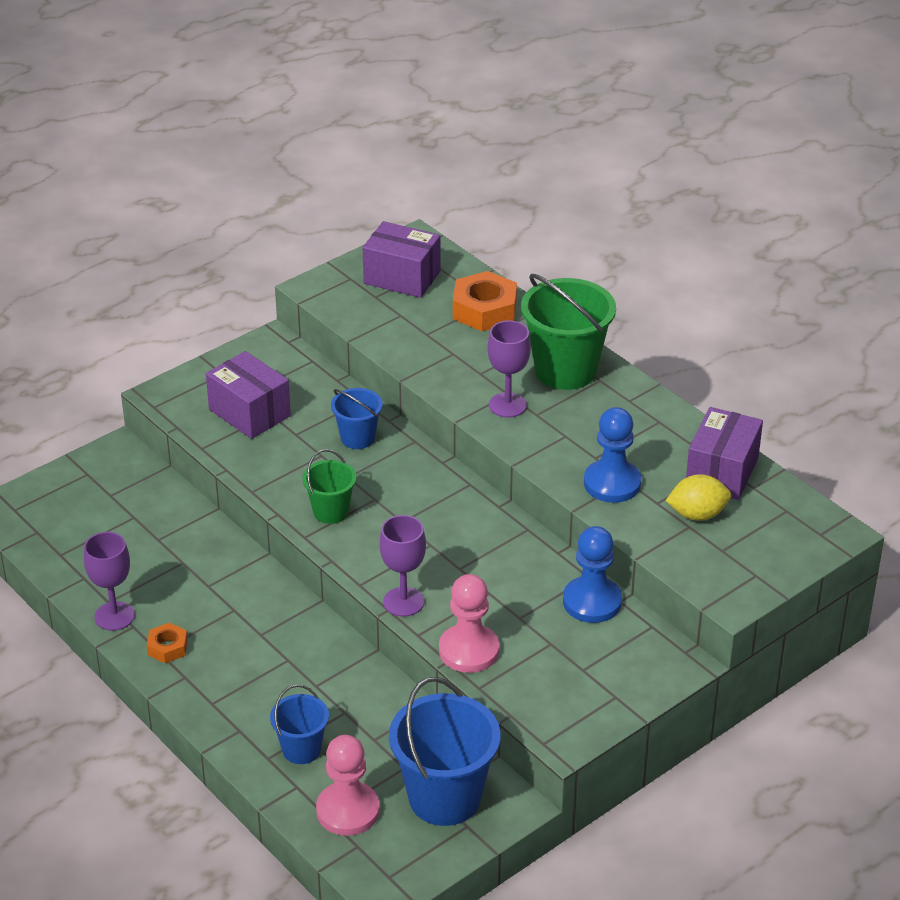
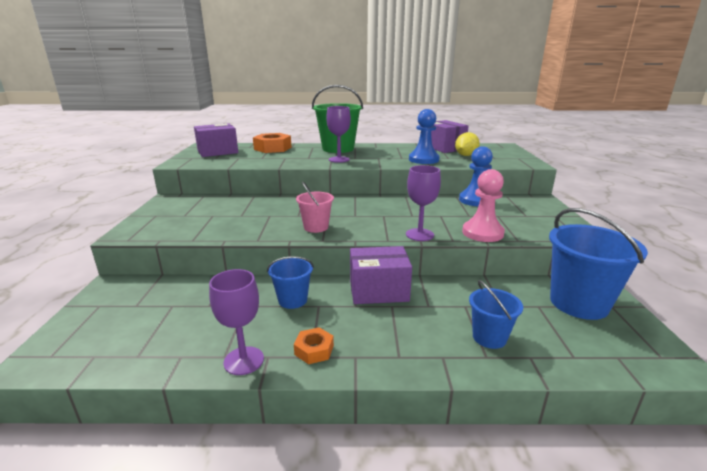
camera: 50 degrees left, 15 degrees down
(249, 413) = (199, 219): purple box -> purple box (378, 291)
(331, 512) = (316, 227): green bucket -> pink bucket
(348, 811) = (573, 345): pink pawn -> none
(357, 438) = (276, 204): blue bucket -> blue bucket (292, 300)

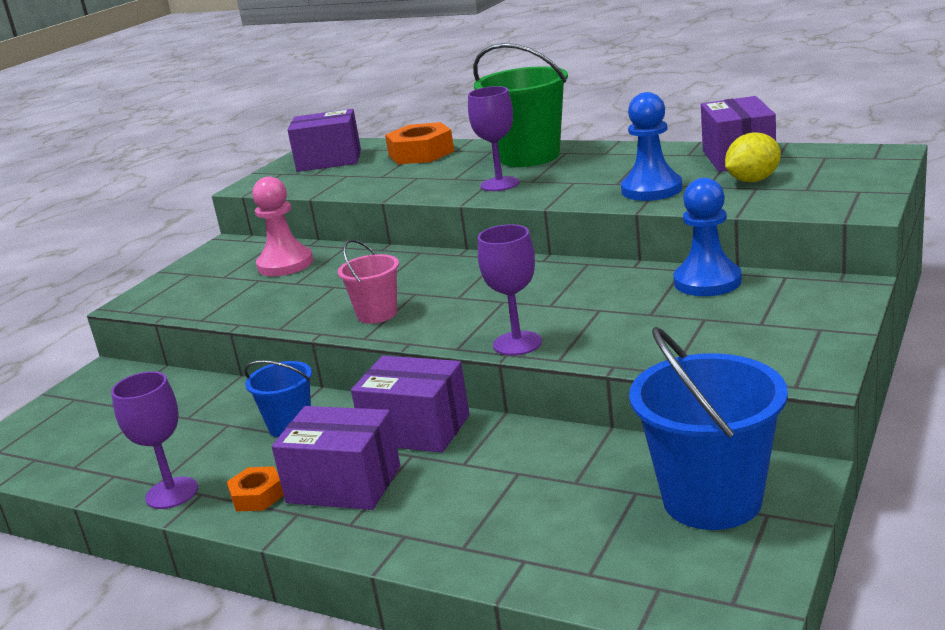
camera: 30 degrees right, 0 degrees up
(368, 331) = (344, 484): none -> purple box
(482, 233) = (627, 351): pink pawn -> pink pawn (285, 264)
(489, 337) = (498, 523): blue bucket -> none

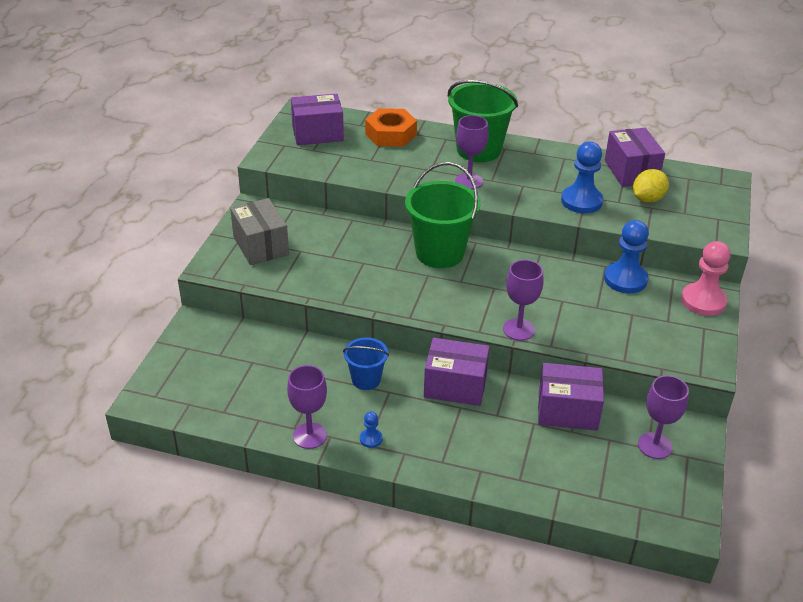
camera: 15 degrees left, 15 degrees up
(211, 278) = (260, 246): none -> grey box
(257, 496) = (371, 439): orange nut -> blue pawn
(285, 264) = (314, 235): pink pawn -> pink pawn (703, 301)
(344, 484) = (425, 430): purple box -> purple box (567, 411)
(377, 314) = (409, 294): pink bucket -> none
(443, 271) = (439, 253): none -> green bucket
(712, 499) = (655, 446): blue bucket -> purple goblet

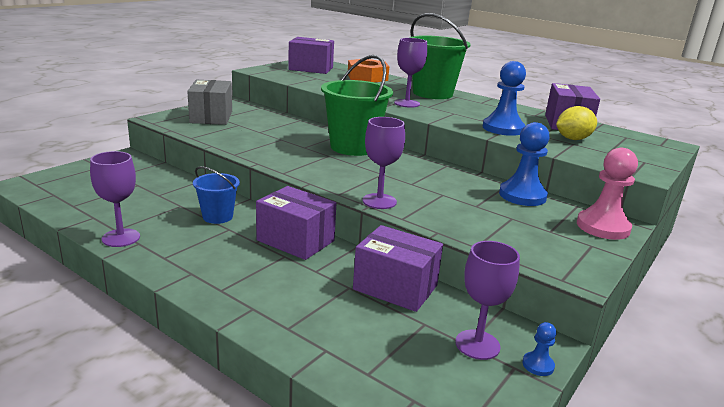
camera: 20 degrees right, 15 degrees down
(371, 439) = (172, 254): blue pawn -> blue pawn (538, 365)

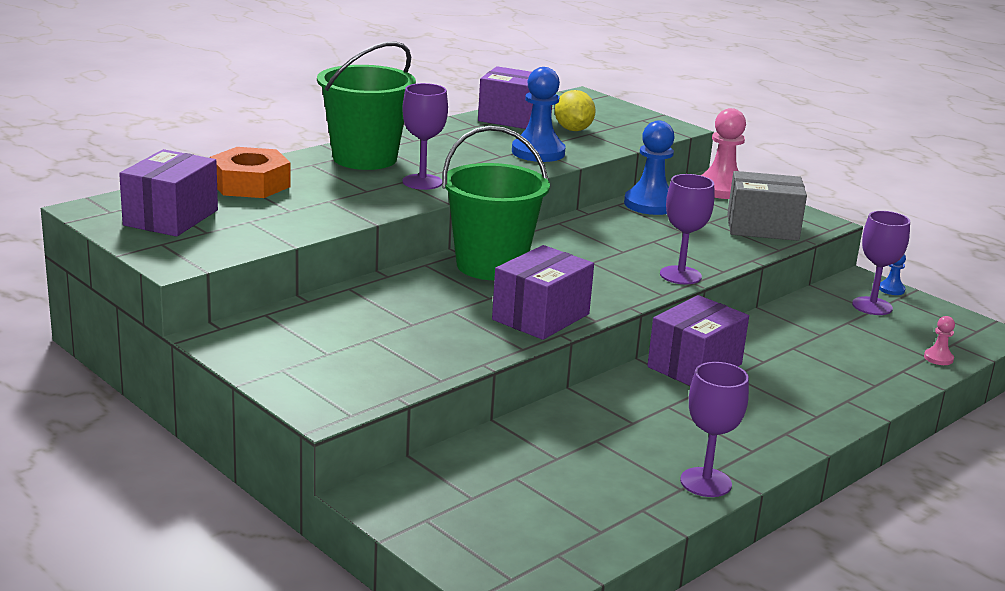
camera: 80 degrees left, 0 degrees up
(211, 117) = (322, 360): grey box -> grey box (762, 228)
(217, 216) = (632, 412): blue bucket -> none
(366, 381) = (938, 358): none -> pink pawn
(395, 287) = (788, 325): purple box -> purple box (541, 317)

